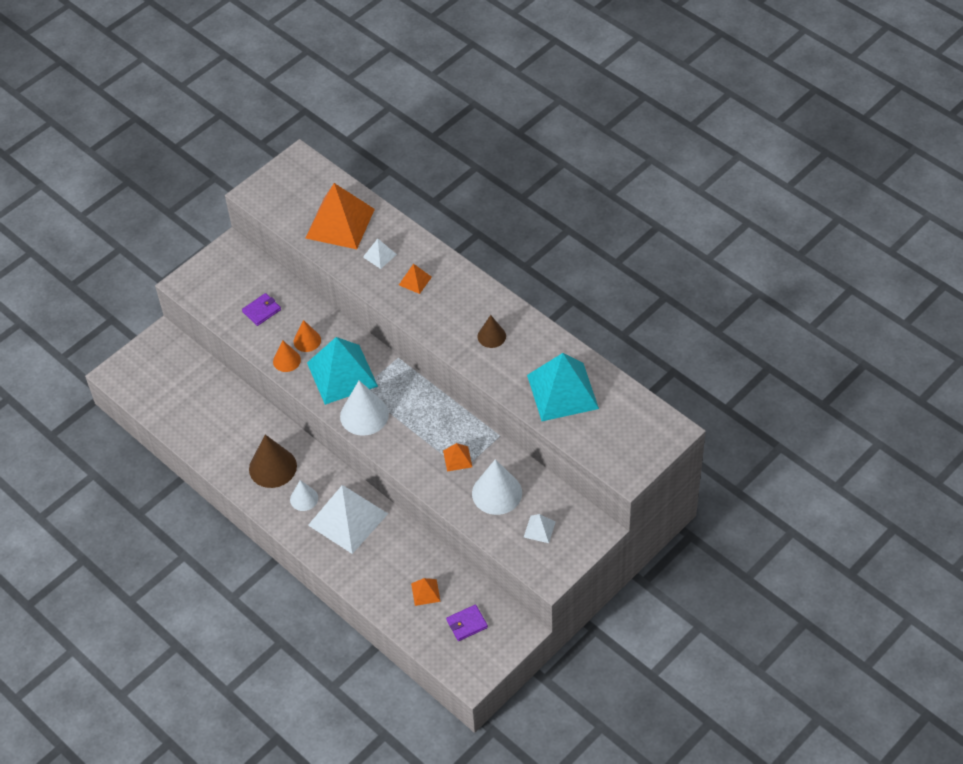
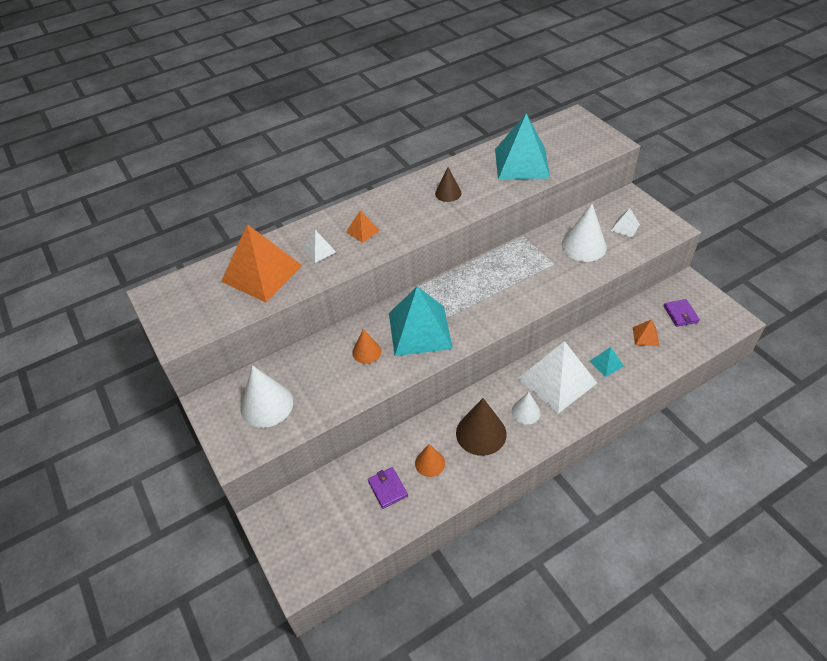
camera: 75 degrees left, 5 degrees down
(261, 311) = (310, 385): purple wallet -> purple wallet (388, 488)
(286, 360) = (385, 372): orange cone -> orange cone (430, 463)
(364, 415) = (475, 320): white cone -> white cone (266, 405)
(379, 559) = (606, 363): none -> turquoise pyramid
(457, 458) = (541, 264): orange pyramid -> none

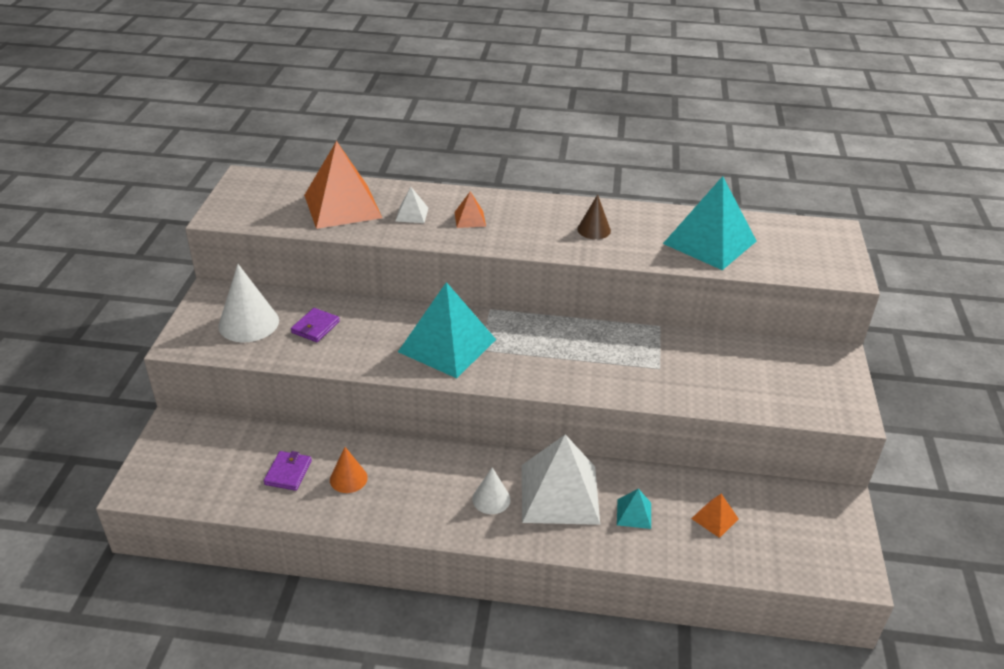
camera: 35 degrees right, 10 degrees down
(366, 352) = (378, 334): orange cone -> none
(481, 433) = (425, 487): brown cone -> none
(583, 246) = (716, 371): white cone -> none
(625, 227) = (791, 381): white pyramid -> none
(680, 314) = (788, 525): purple wallet -> purple wallet (315, 327)

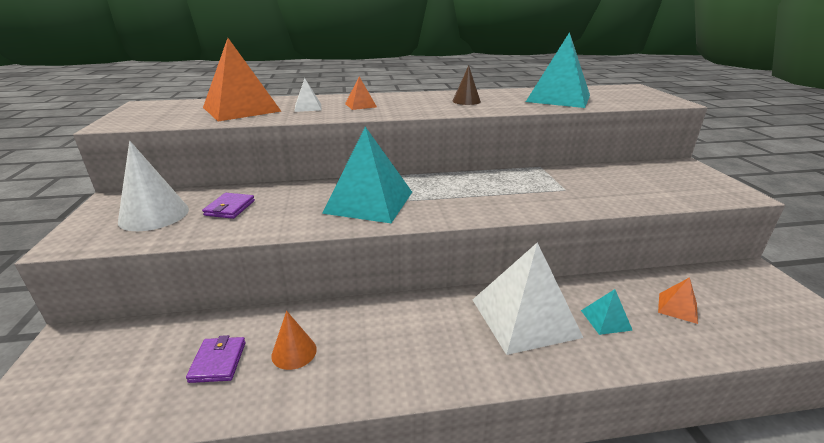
camera: 15 degrees left, 10 degrees down
(491, 499) = (461, 338): white cone -> none

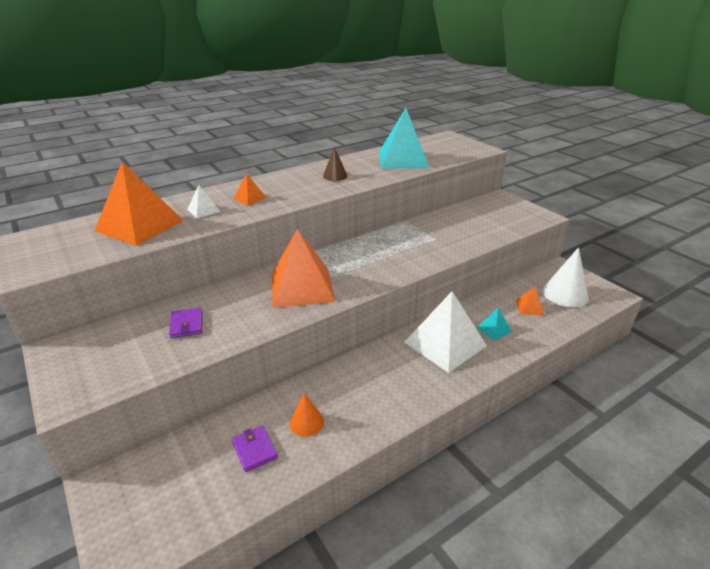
camera: 25 degrees left, 5 degrees up
(154, 215) = (121, 351): white cone -> white cone (565, 294)
(369, 202) = (302, 287): turquoise pyramid -> orange pyramid

